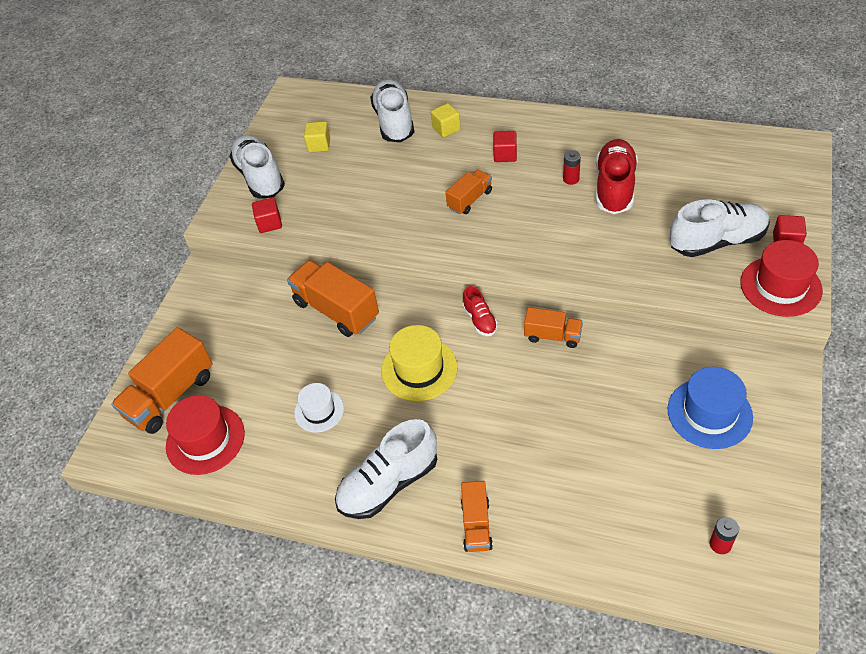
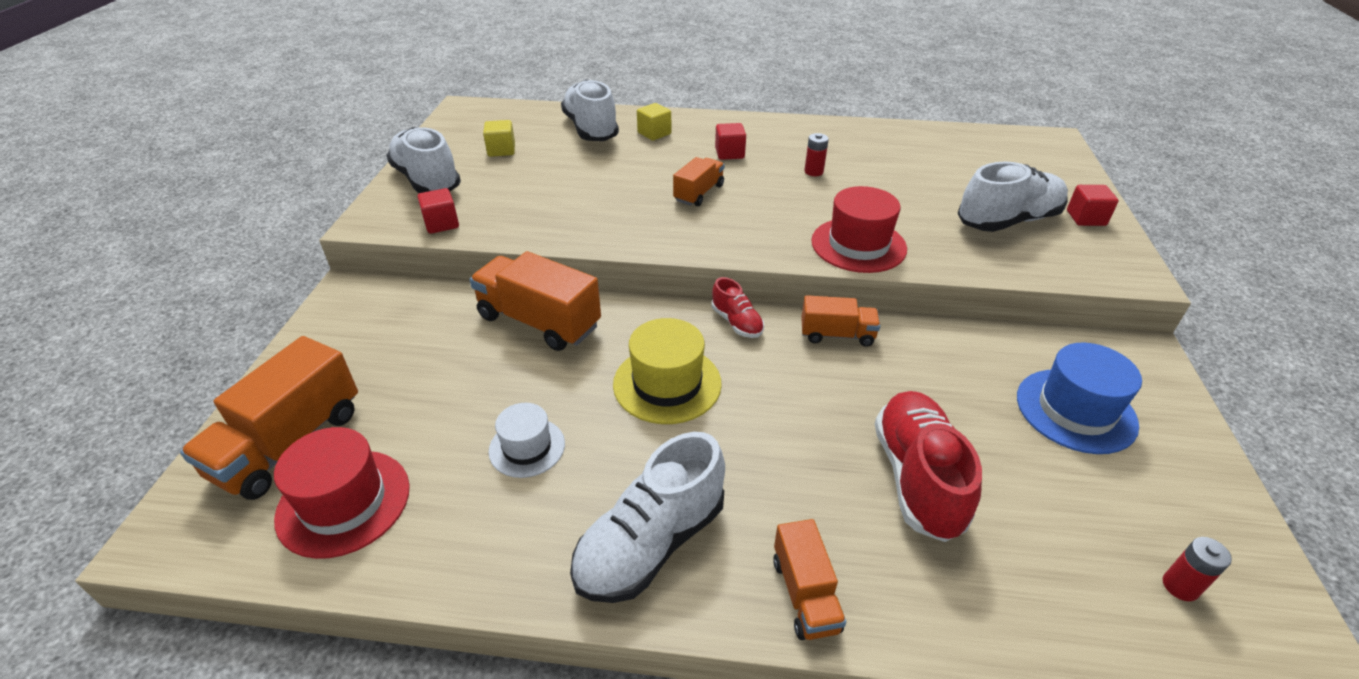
camera: 15 degrees left, 10 degrees down
(614, 187) = (867, 177): red shoe -> red shoe (917, 478)
(780, 286) = (1105, 259): red hat -> red hat (858, 245)

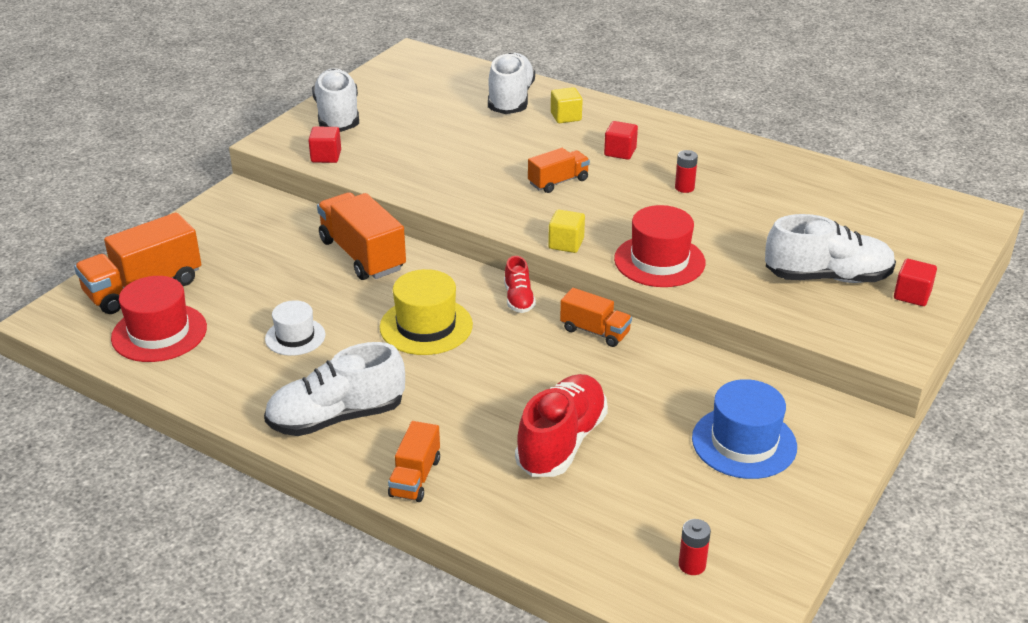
camera: 25 degrees right, 5 degrees down
(501, 150) = (417, 103): yellow cube -> yellow cube (566, 243)

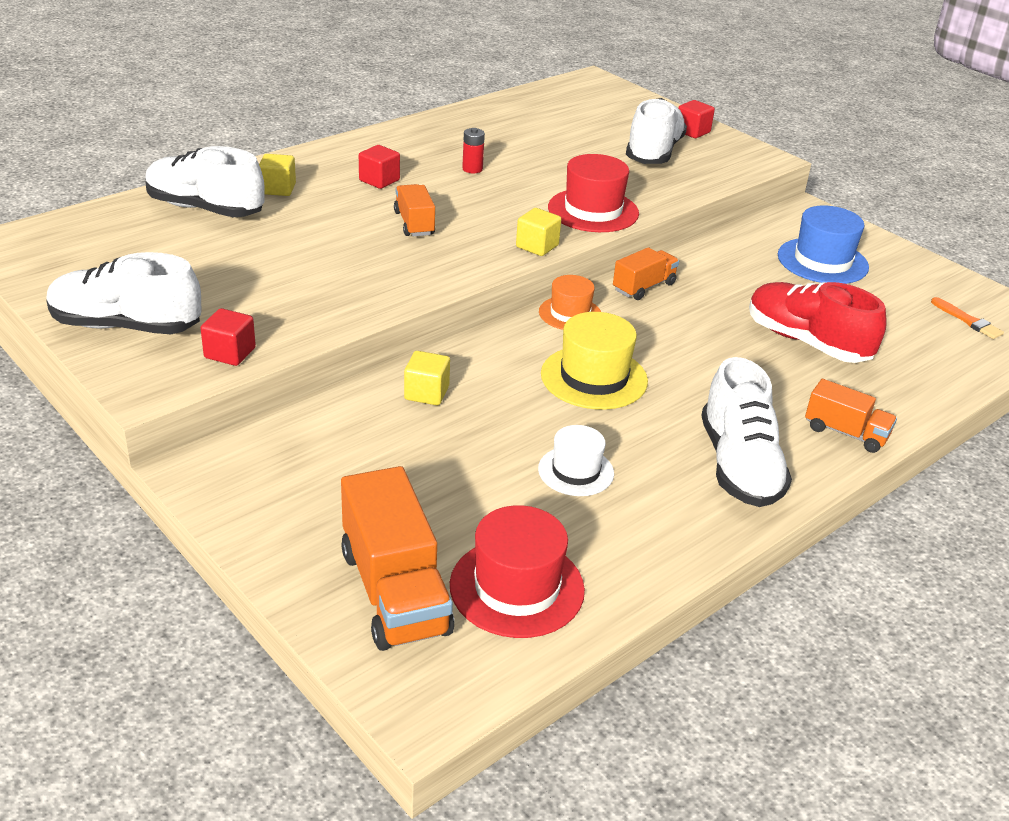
camera: 75 degrees left, 0 degrees up
(362, 255) = (426, 393): orange truck -> yellow cube
(518, 299) = (570, 313): red shoe -> orange hat
(692, 565) = (968, 321): red battery -> orange brush

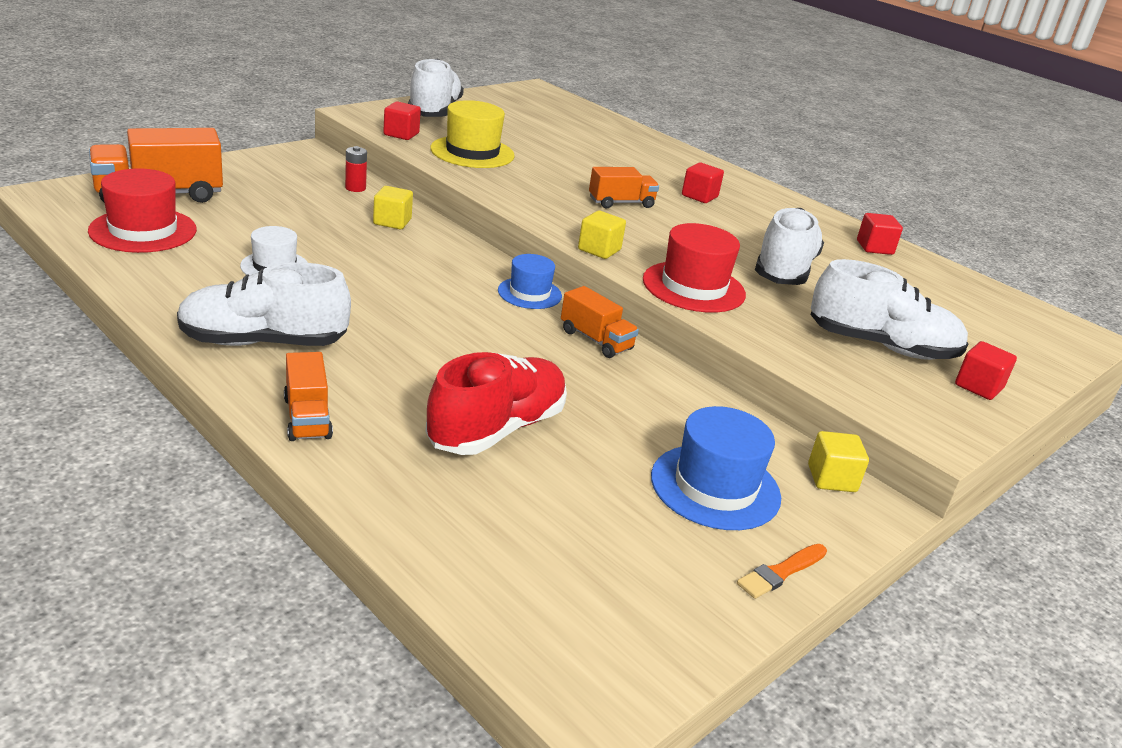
camera: 85 degrees right, 5 degrees down
(205, 209) = (610, 137): white shoe -> white shoe (784, 270)
(278, 189) = (659, 160): yellow cube -> yellow cube (832, 478)
(470, 120) = (874, 247): none -> red cube
(472, 169) = (753, 237): red battery -> red battery (355, 188)
(570, 313) = (529, 293): orange hat -> blue hat
(594, 377) = (416, 291): yellow hat -> yellow hat (472, 152)
(845, 433) = (307, 418): orange truck -> orange truck turned 45 degrees counterclockwise
(968, 321) = (582, 600): orange brush -> orange brush (780, 572)

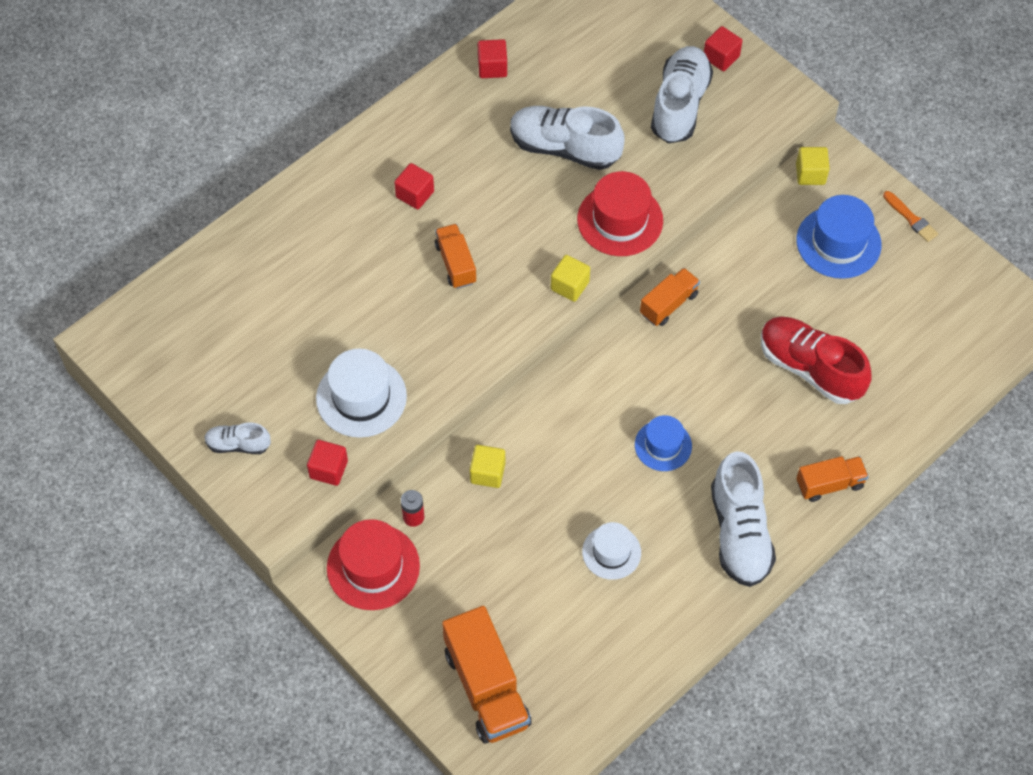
camera: 85 degrees left, 30 degrees up
(143, 230) = (572, 675): red hat -> red hat (373, 567)
(434, 111) = (238, 444): white shoe -> white shoe, size x0.52
(472, 152) = (361, 397): yellow hat -> white hat
(529, 293) = (602, 352): blue hat -> blue hat (663, 445)

